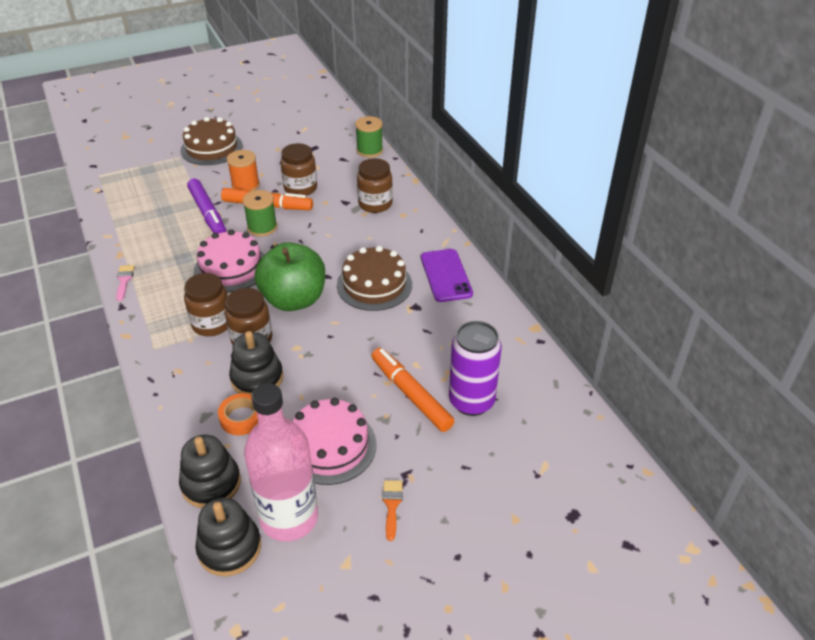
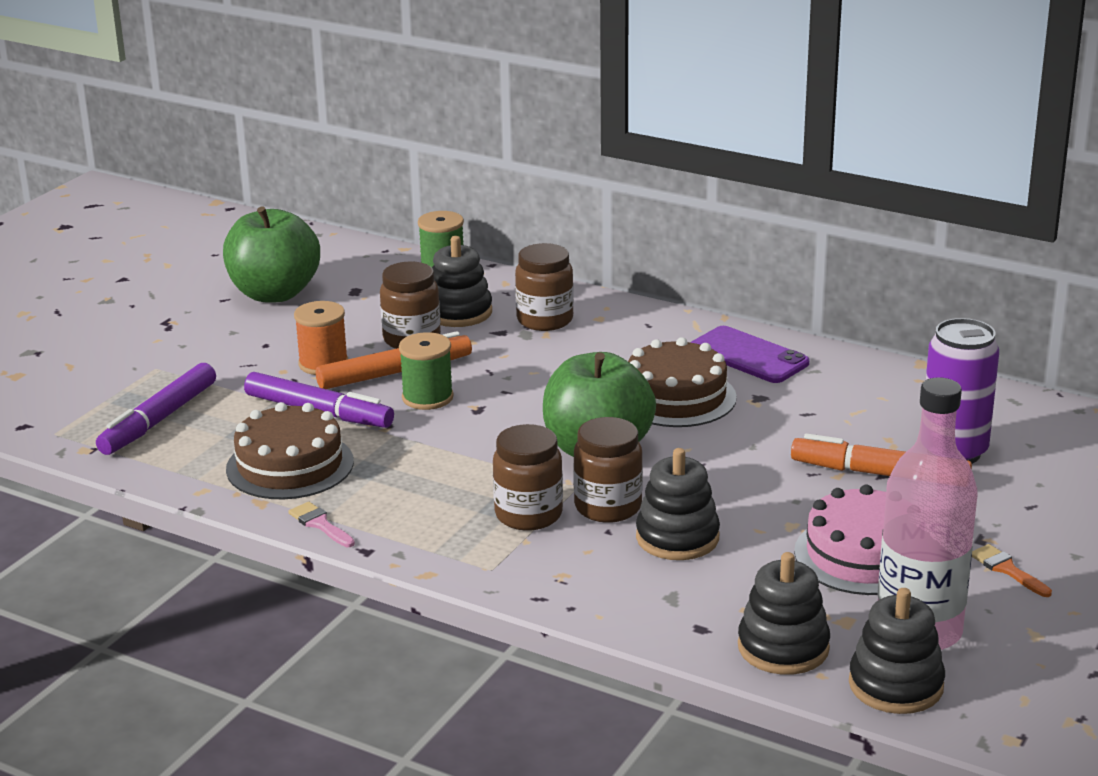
camera: 35 degrees left, 15 degrees down
(143, 186) = (159, 420): none -> purple marker
(211, 148) = (193, 342): brown cake -> brown cake (290, 465)
(231, 268) = (456, 452): pink cake -> none
(241, 418) = (720, 579): orange tape -> none
(278, 134) = (274, 293): none -> green apple
(342, 181) = (458, 312): none -> black stacking toy

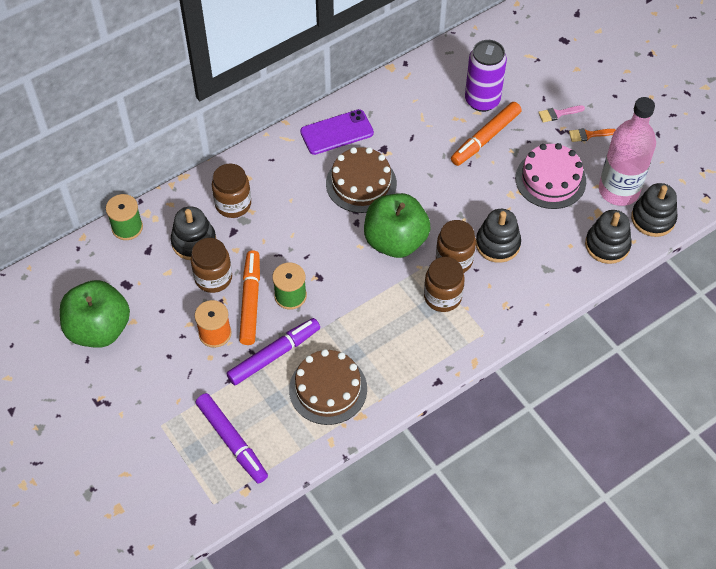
camera: 65 degrees left, 30 degrees up
(320, 524) = (400, 394): pink brush -> pink brush (558, 114)

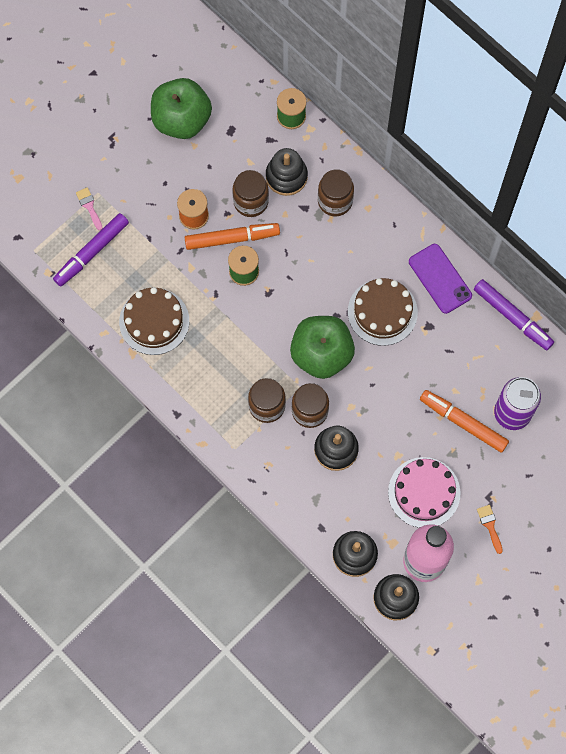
camera: 80 degrees right, 15 degrees up
(274, 355) = (180, 270): purple marker -> purple marker (512, 317)
(558, 114) = (511, 492): pink brush -> pink brush (89, 206)

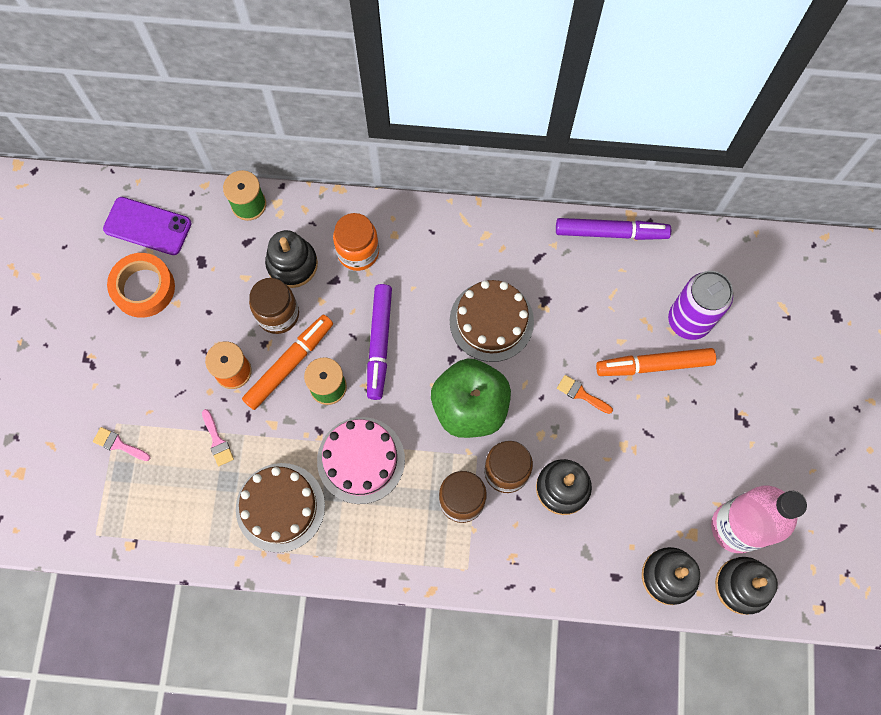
camera: 40 degrees left, 0 degrees up
(91, 252) = (159, 489): purple marker -> purple marker (379, 344)
(149, 251) = (217, 441): none -> pink brush
(181, 120) = (143, 288): green apple -> orange tape
(335, 201) = (358, 252): brown jar -> orange jar
(424, 492) = (677, 460): pink cake -> pink cake (361, 460)
(440, 278) = (516, 248): purple phone -> purple phone (147, 226)
(490, 526) = (762, 442): orange brush -> orange brush (581, 394)

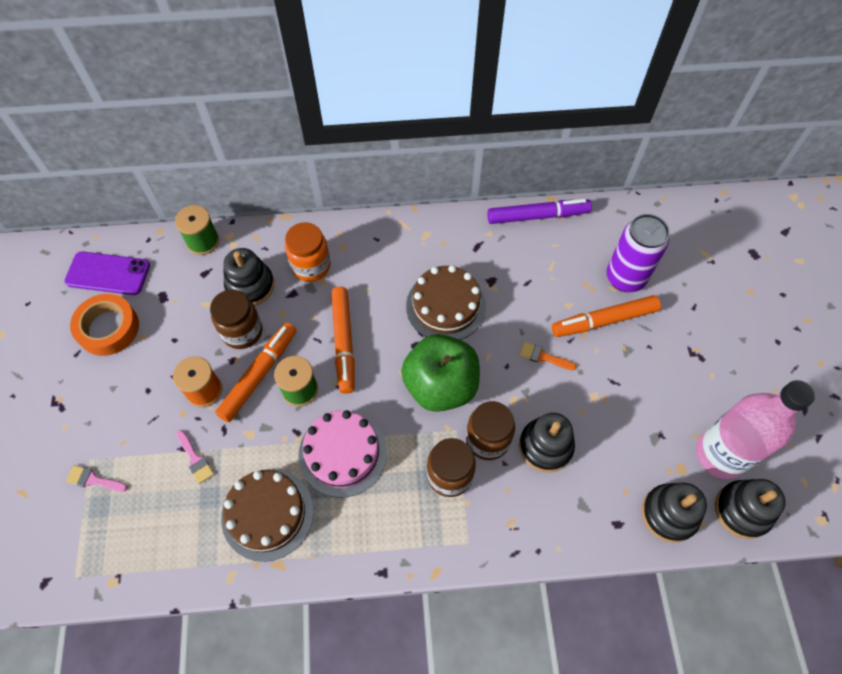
camera: 10 degrees left, 10 degrees down
(379, 344) = (343, 342): purple marker -> orange marker

